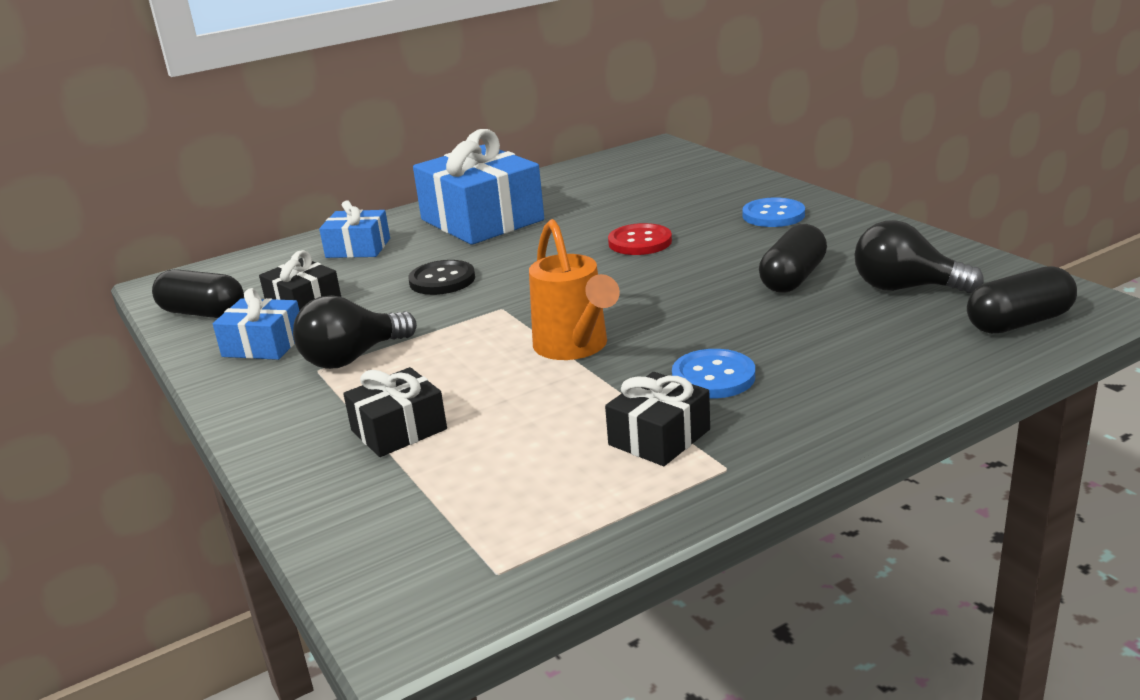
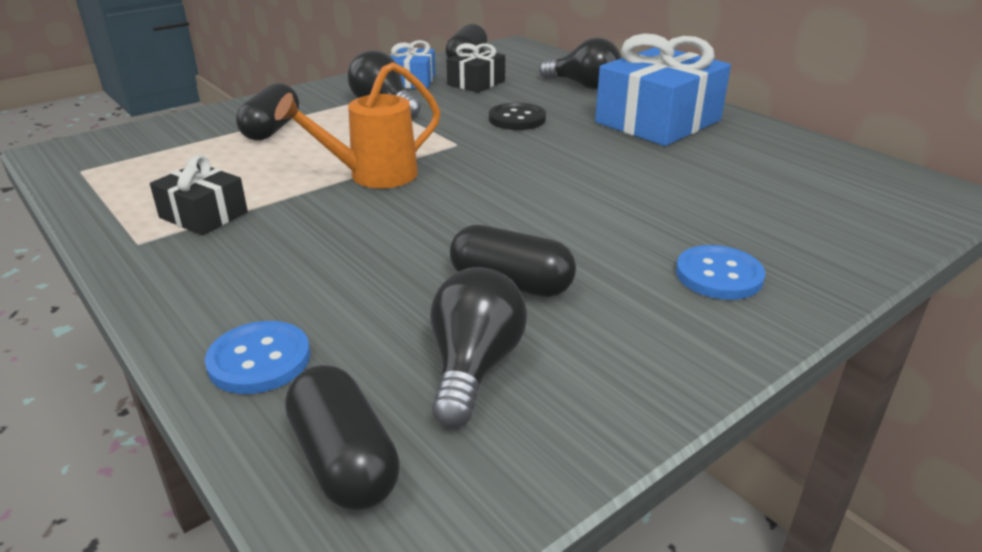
camera: 80 degrees right, 5 degrees up
(358, 248) = (583, 86): blue gift -> black light bulb
(399, 430) = (271, 129): black gift -> black capsule
(640, 242) = (612, 194): red button -> none
(713, 377) = (292, 236): blue button -> blue button (259, 360)

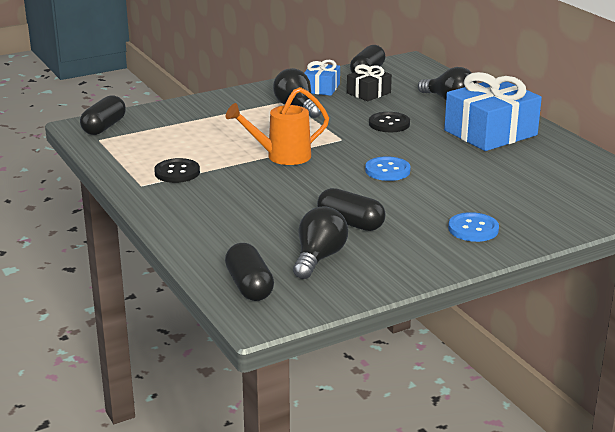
camera: 10 degrees right, 5 degrees down
(203, 215) = (177, 172): black gift -> black button
(259, 360) = (210, 245): blue button -> blue button (387, 170)
(271, 129) = (218, 120): black capsule -> black capsule (104, 127)

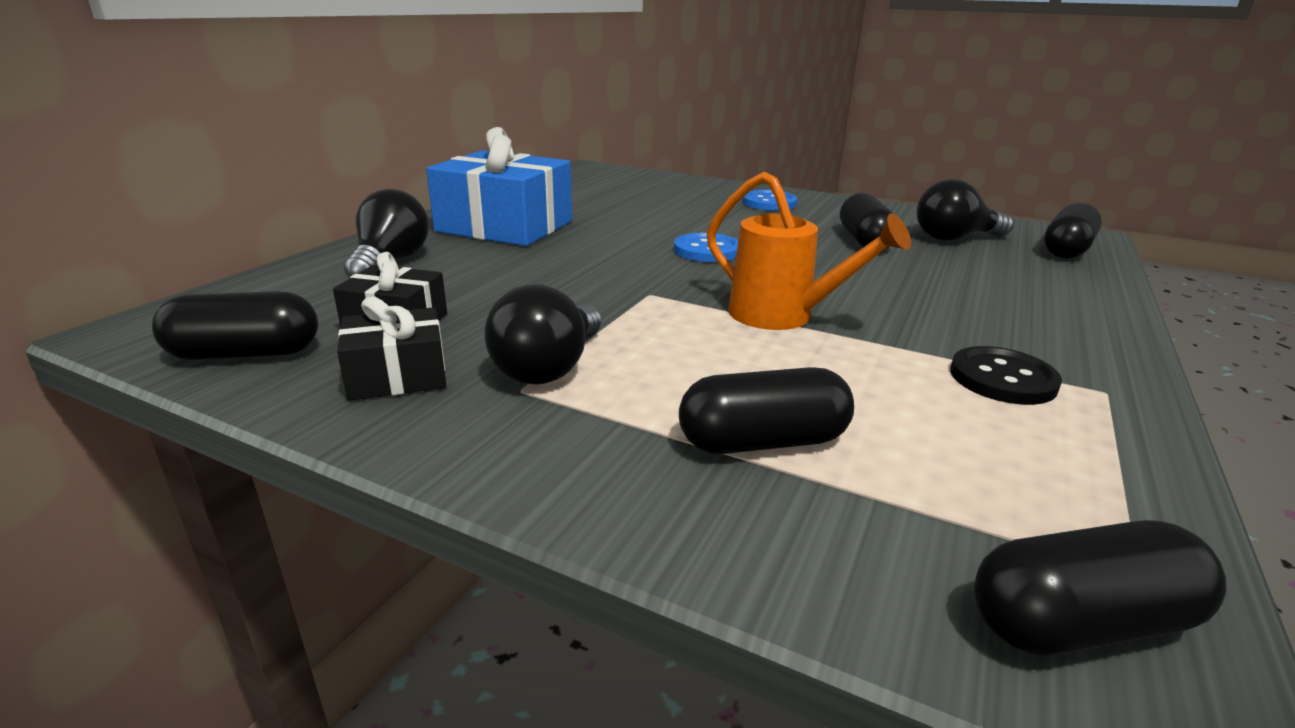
camera: 125 degrees left, 0 degrees up
(209, 122) = (762, 442): none -> black capsule
(321, 88) = (397, 375): blue gift -> black gift
(389, 124) = (542, 278): black button -> none

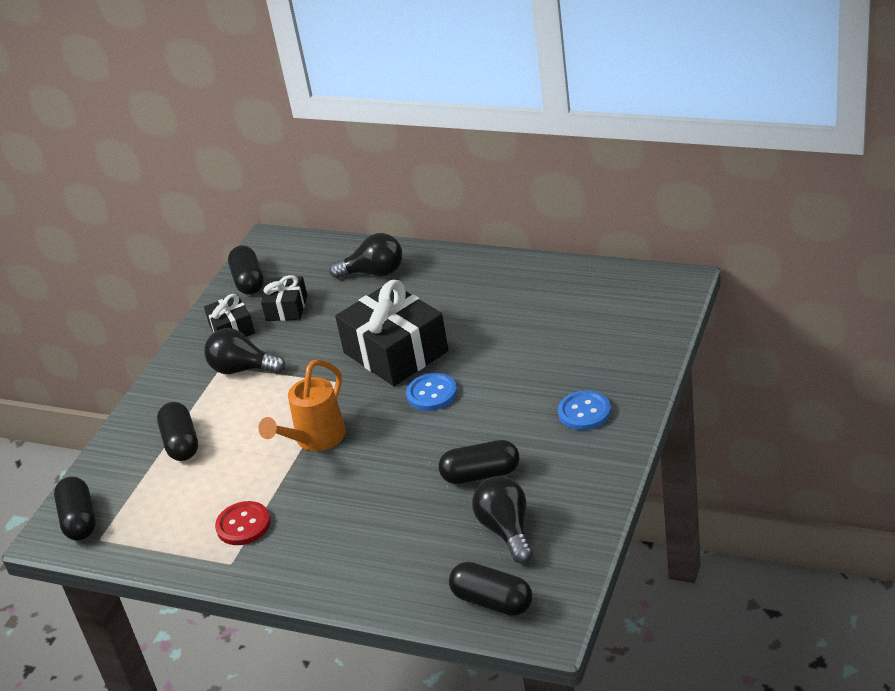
camera: 90 degrees right, 10 degrees up
(505, 226) = (460, 291): blue gift -> none
(603, 261) = (395, 352): none -> black gift
(1002, 379) = (243, 525): black button -> red button

